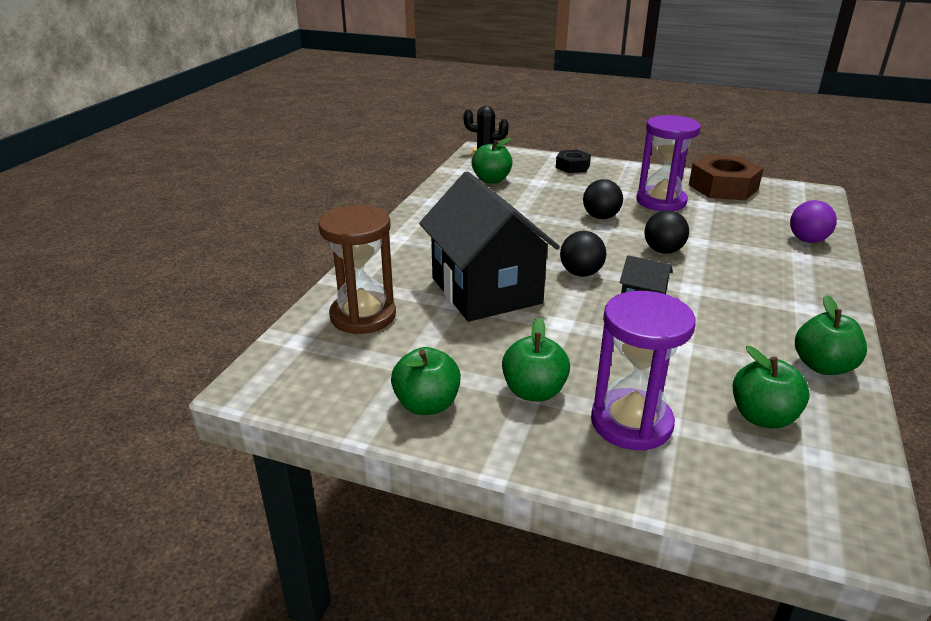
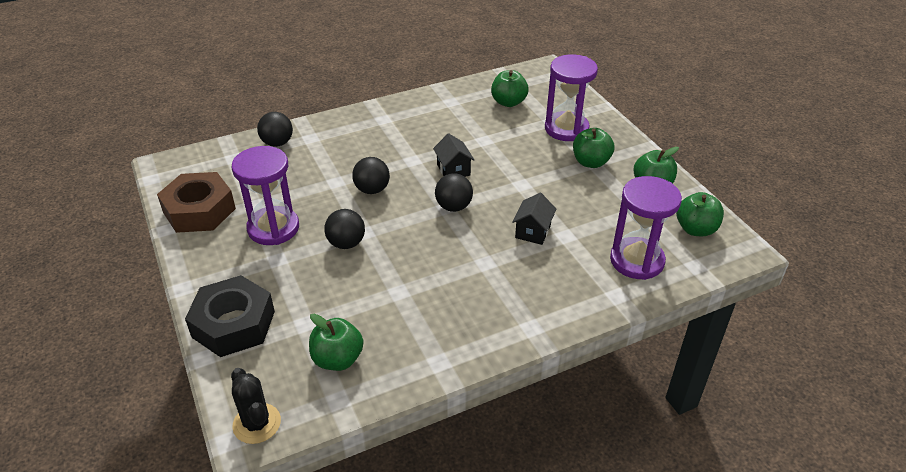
camera: 135 degrees left, 10 degrees up
(363, 316) = (637, 261): brown hourglass -> purple hourglass
(486, 290) = (533, 231): black house -> black house, size x0.42
(572, 166) = (233, 324): black nut -> black nut, size x1.78
(807, 240) = (277, 143): purple ball -> black ball
(823, 366) = (442, 100): green apple -> green apple (695, 229)

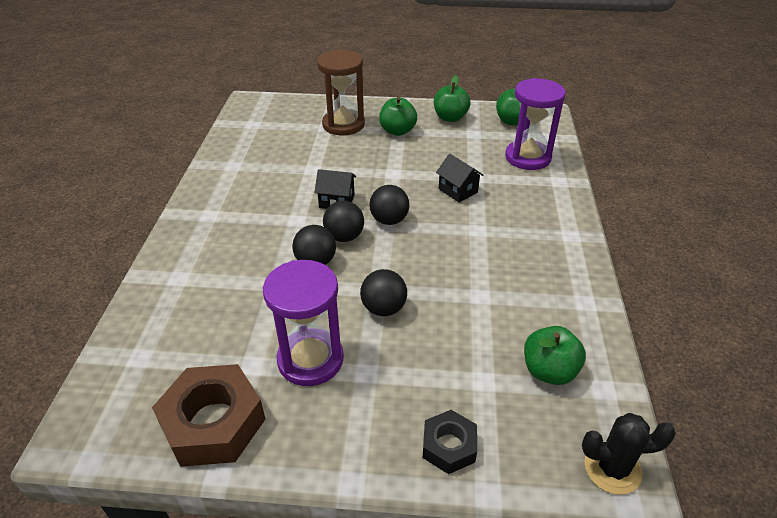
camera: 60 degrees left, 0 degrees up
(233, 324) = (449, 446): black nut -> black nut, size x0.56
(277, 143) = (156, 308): black ball -> black ball (344, 237)
(508, 102) = (273, 137): green apple -> none
(566, 129) = (343, 125): purple hourglass -> brown hourglass

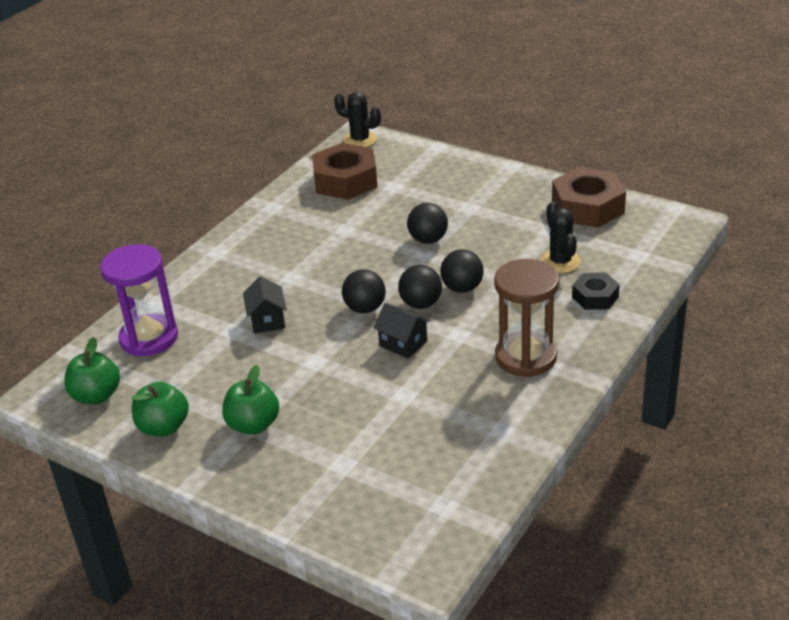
camera: 150 degrees left, 5 degrees down
(228, 321) = (560, 262): none -> black cactus
(310, 359) = (505, 223): purple hourglass -> none
(343, 125) = (314, 461): brown hourglass -> brown hourglass (525, 357)
(449, 446) = (443, 166): black nut -> black nut (595, 297)
(549, 371) = (345, 180): green apple -> brown nut

